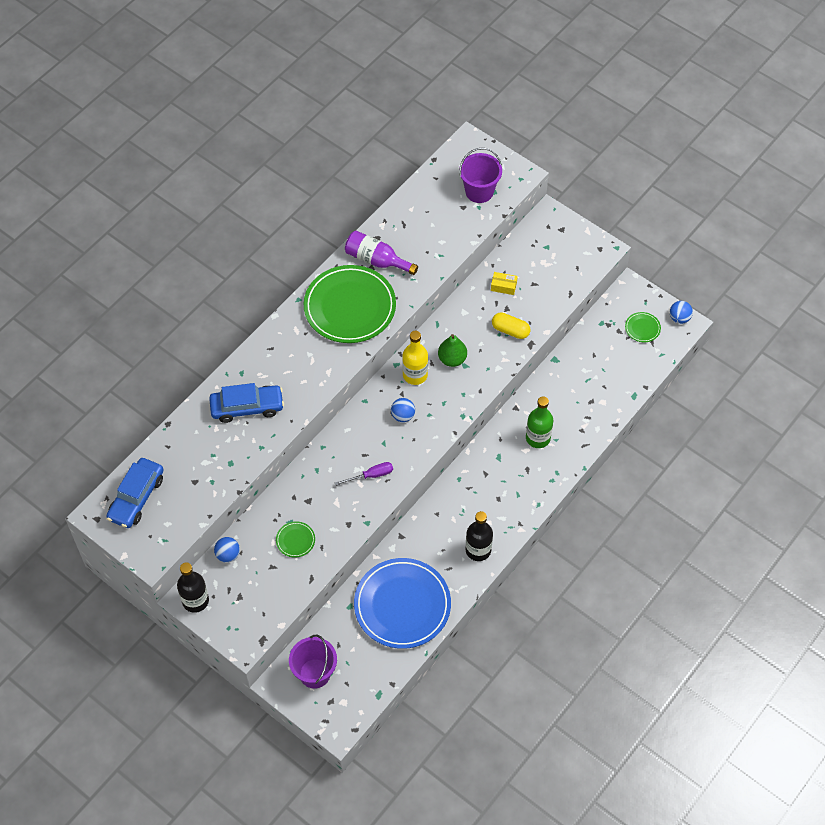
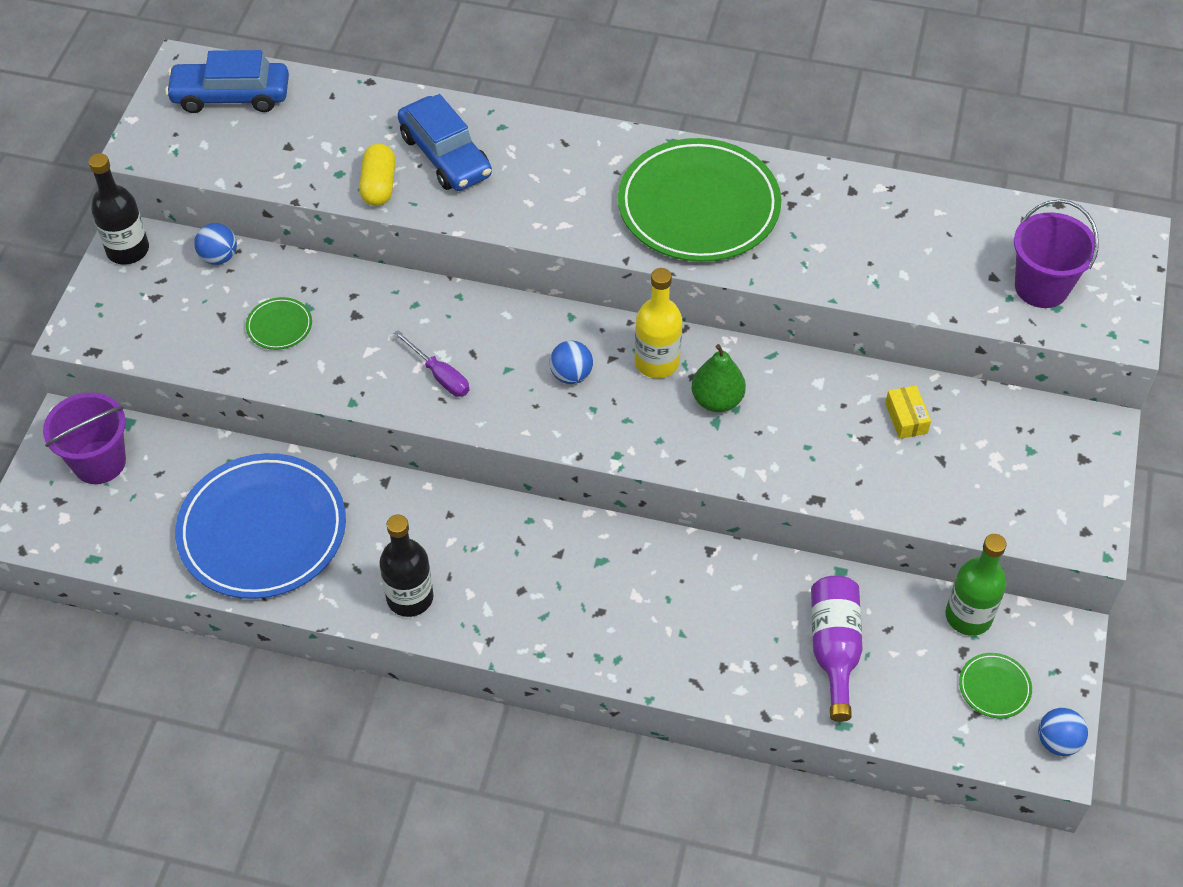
camera: 65 degrees right, 5 degrees down
(377, 260) = (809, 206): purple bottle -> purple bottle (834, 649)
(510, 330) = (825, 460): yellow capsule -> yellow capsule (379, 185)
(538, 438) = (669, 605): green bottle -> green bottle (968, 616)

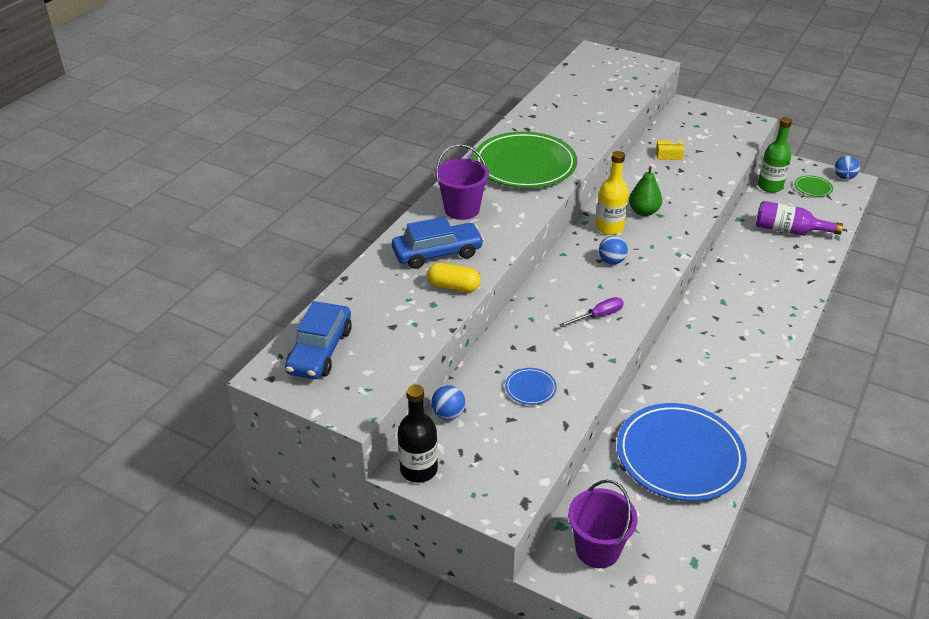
camera: 75 degrees left, 15 degrees down
(279, 326) = (530, 388): green plate -> blue plate
(410, 597) = (744, 388): black bottle -> none
(1041, 287) = (620, 78): purple bucket -> purple bucket (462, 209)

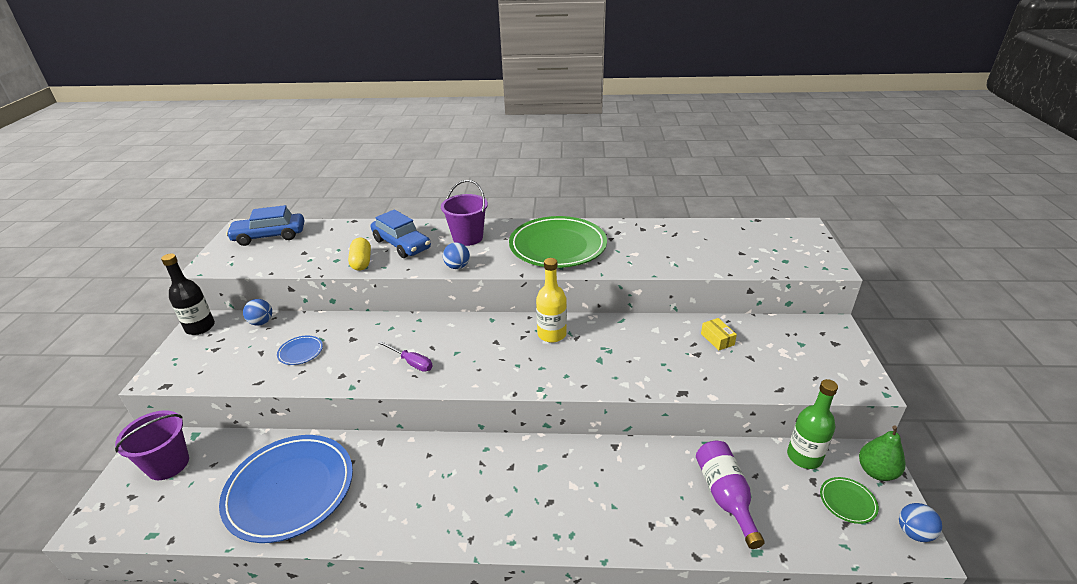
camera: 65 degrees right, 5 degrees down
(611, 261) = (499, 349): blue ball -> blue ball (457, 267)
(643, 212) = (596, 348): green pear -> green pear (876, 472)

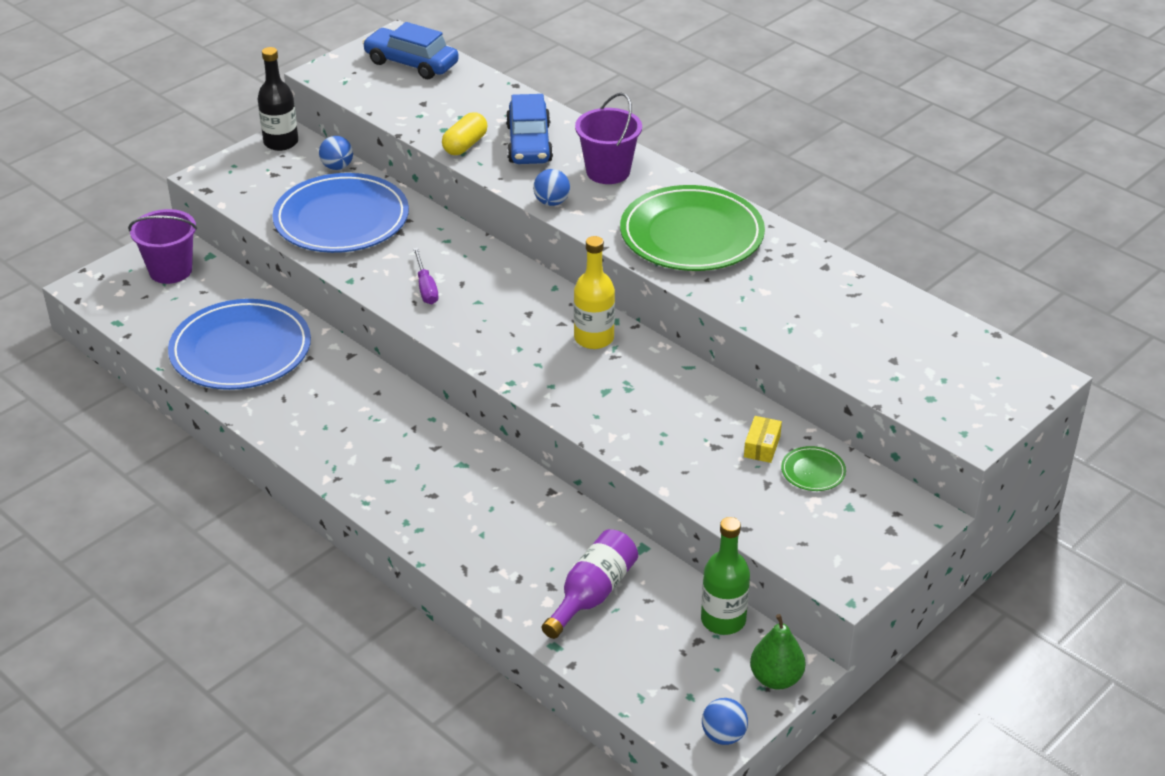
camera: 40 degrees right, 5 degrees up
(300, 352) = (341, 219): blue plate -> blue plate, size x2.47
(847, 501) = (702, 676): green plate -> green plate (813, 471)

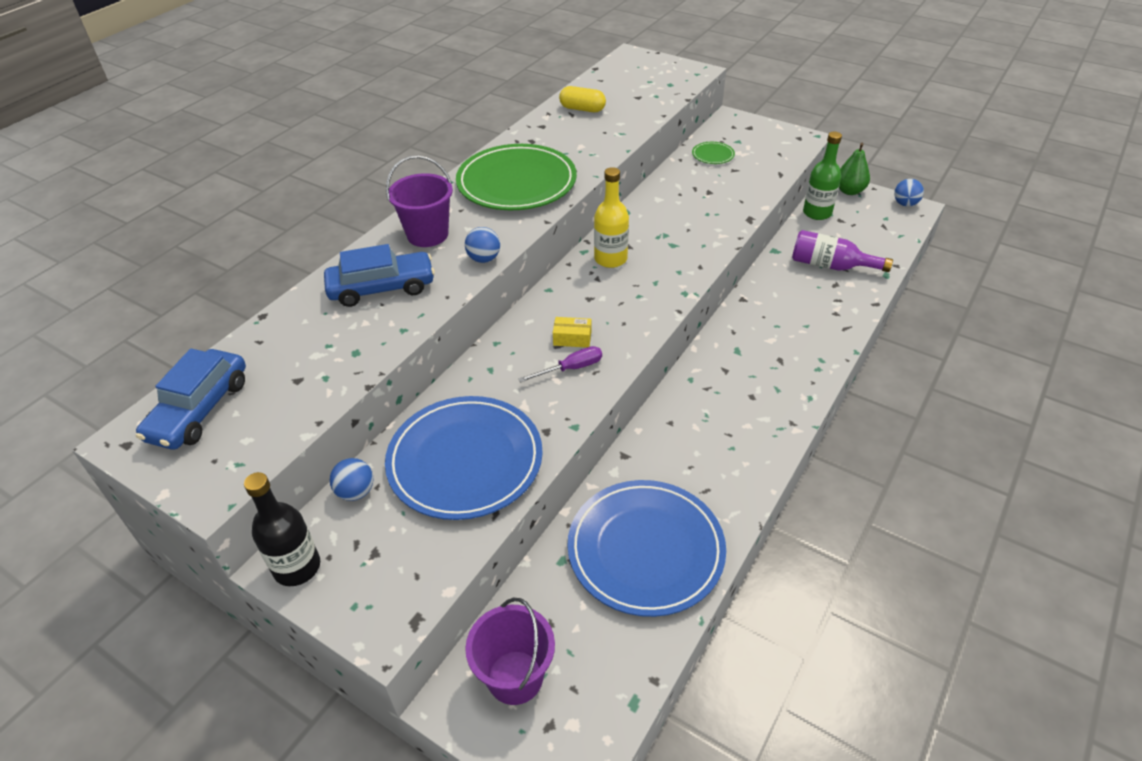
camera: 100 degrees left, 5 degrees up
(465, 145) = (387, 331): yellow capsule -> yellow capsule (582, 109)
(762, 446) = (699, 174): yellow box -> yellow box (572, 338)

